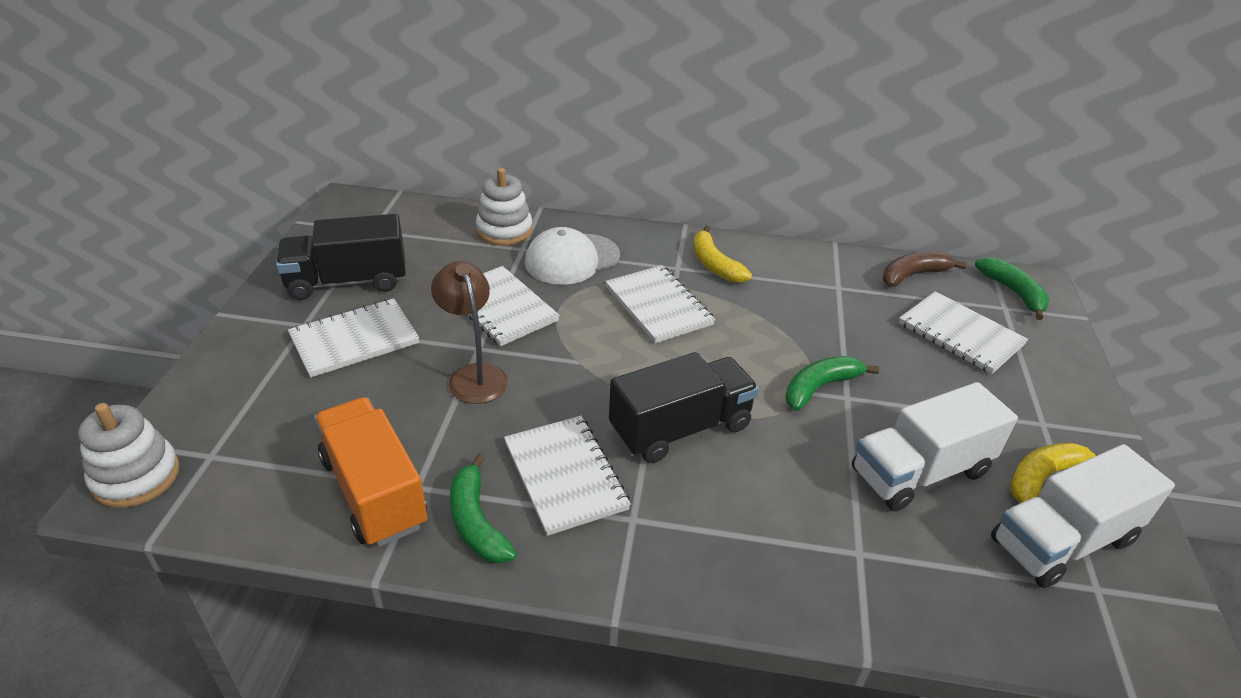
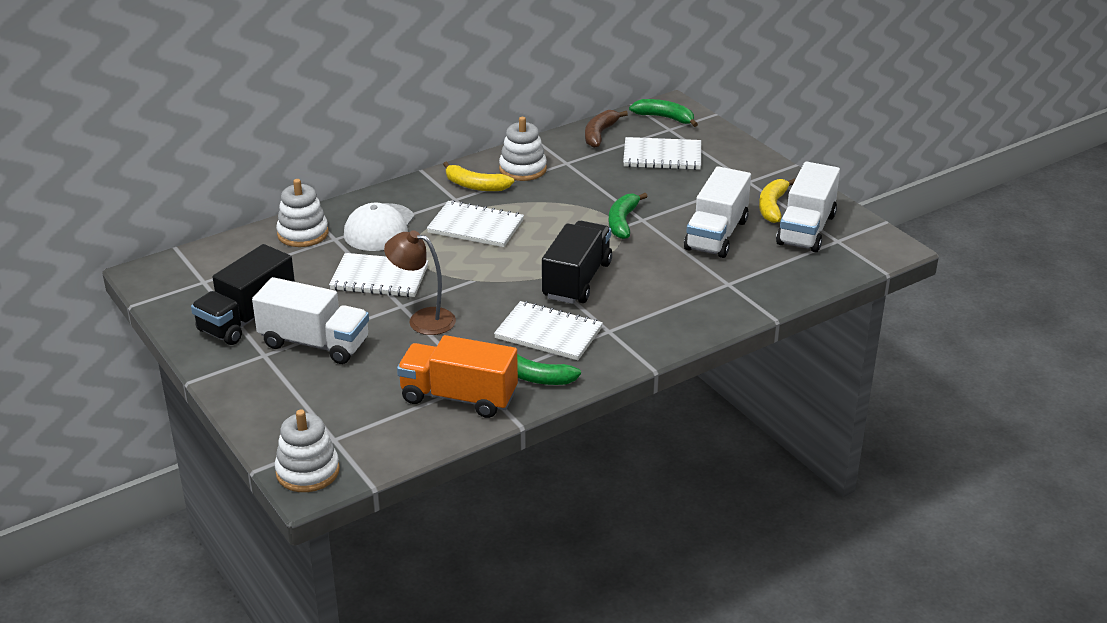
camera: 40 degrees left, 5 degrees down
(354, 340) = (314, 343): white notebook -> white truck
(783, 271) = (523, 169): none -> white stacking toy

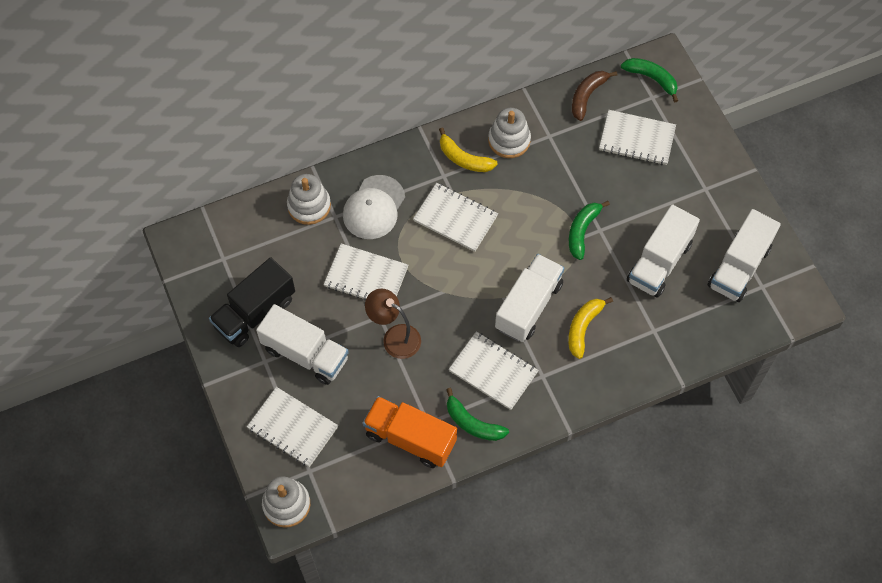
camera: 10 degrees right, 30 degrees up
(307, 405) = (292, 428): none -> white notebook
(577, 280) = (528, 306): black truck -> white truck
(772, 206) = (718, 229): yellow banana -> yellow banana (583, 328)

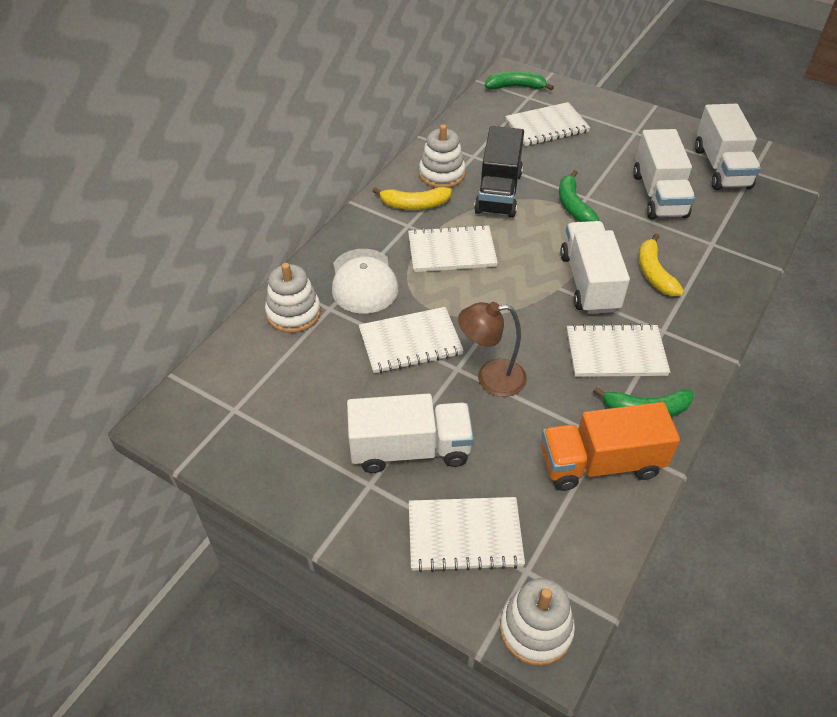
camera: 35 degrees left, 15 degrees down
(255, 312) = (316, 442): black truck -> black truck (498, 192)
(587, 96) = (476, 118): brown banana -> none

